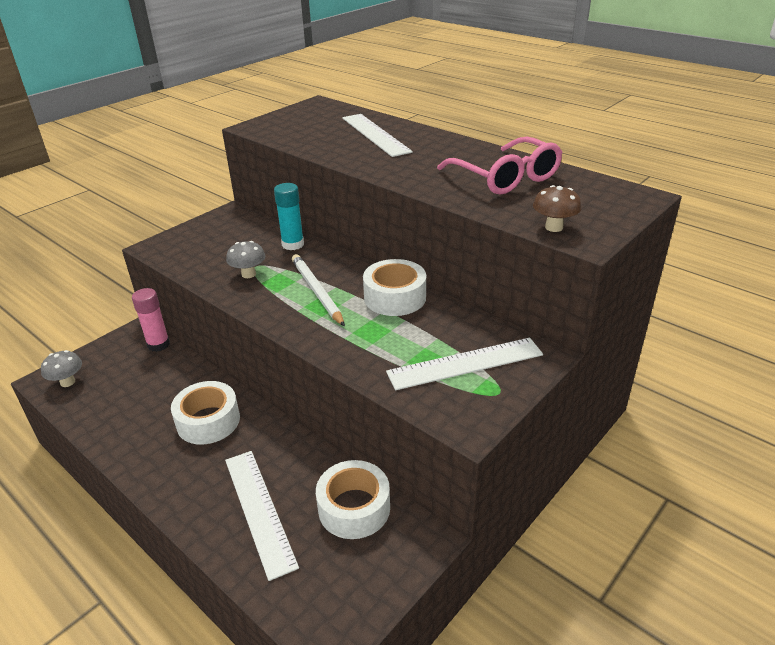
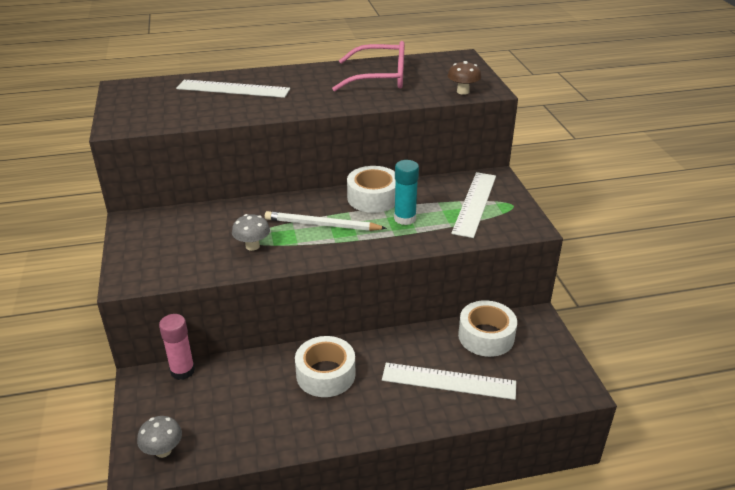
camera: 55 degrees left, 0 degrees up
(293, 244) = (237, 211): turquoise glue stick -> turquoise glue stick (405, 218)

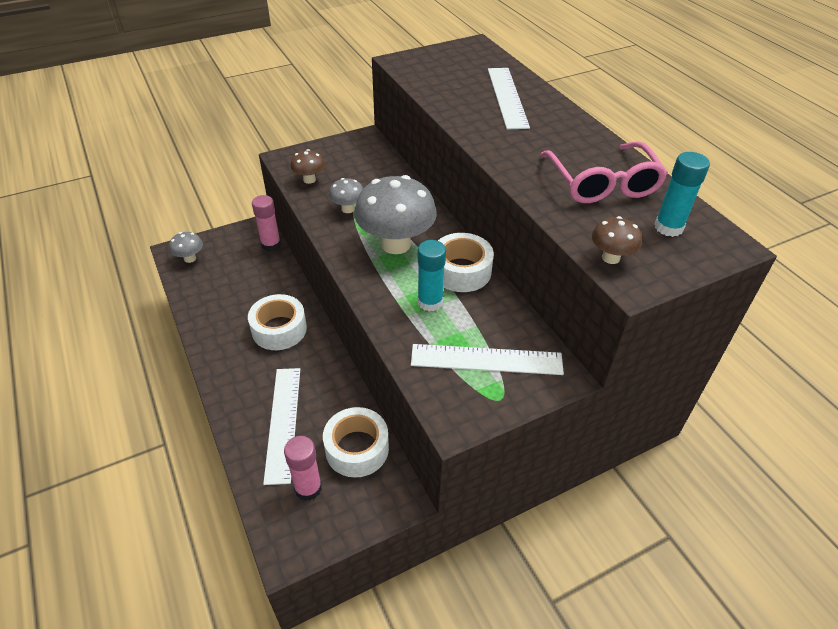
camera: 75 degrees right, 10 degrees up
(183, 266) = (309, 179): none -> brown mushroom
(322, 225) = (396, 244): white pencil -> grey mushroom
(437, 69) = (668, 227): none -> turquoise glue stick
(521, 370) = (308, 488): none -> pink glue stick

